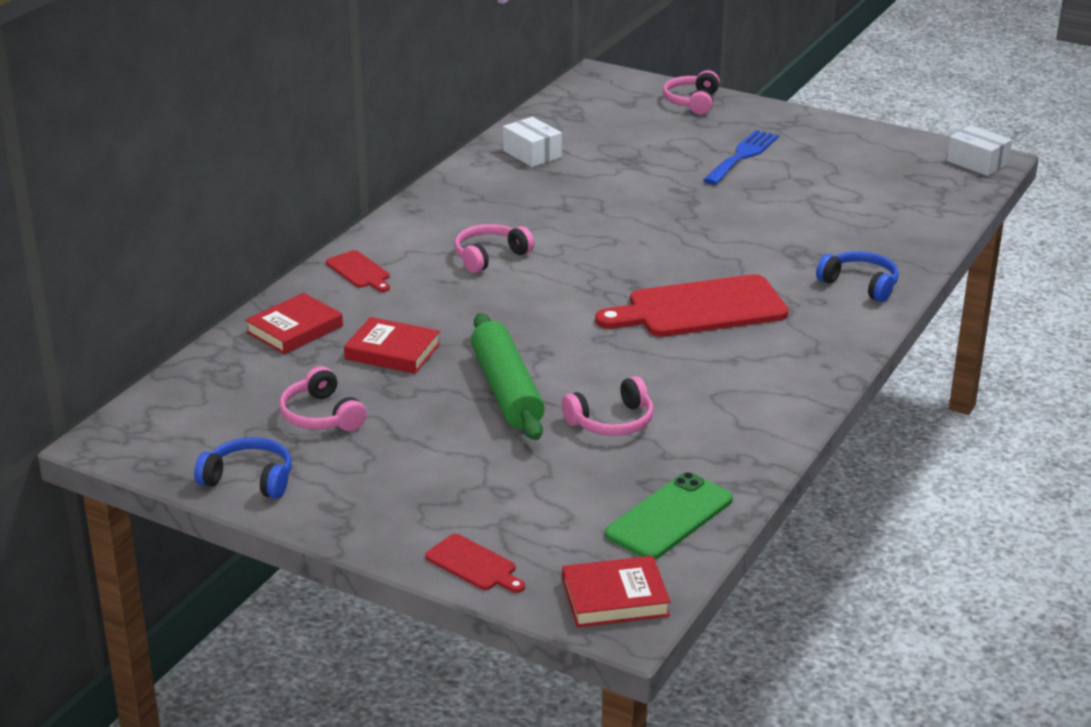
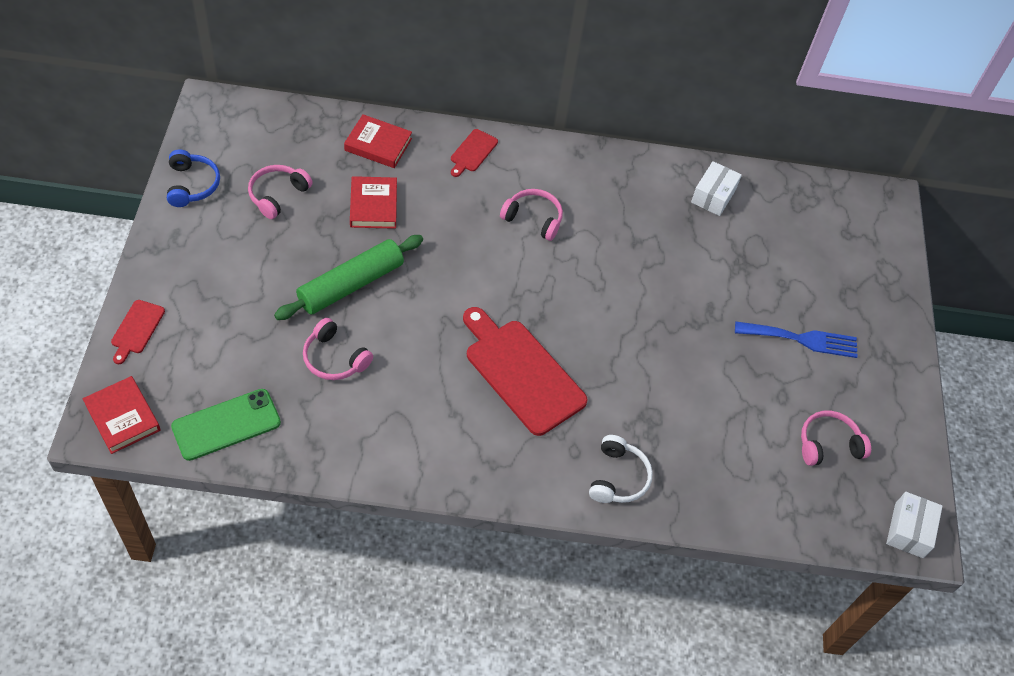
camera: 60 degrees right, 25 degrees up
(669, 517) = (226, 425): green phone -> green phone turned 45 degrees counterclockwise
(692, 102) = (883, 277): pink headphones -> pink headphones (828, 444)
(860, 284) = (618, 477): blue headphones -> white headphones

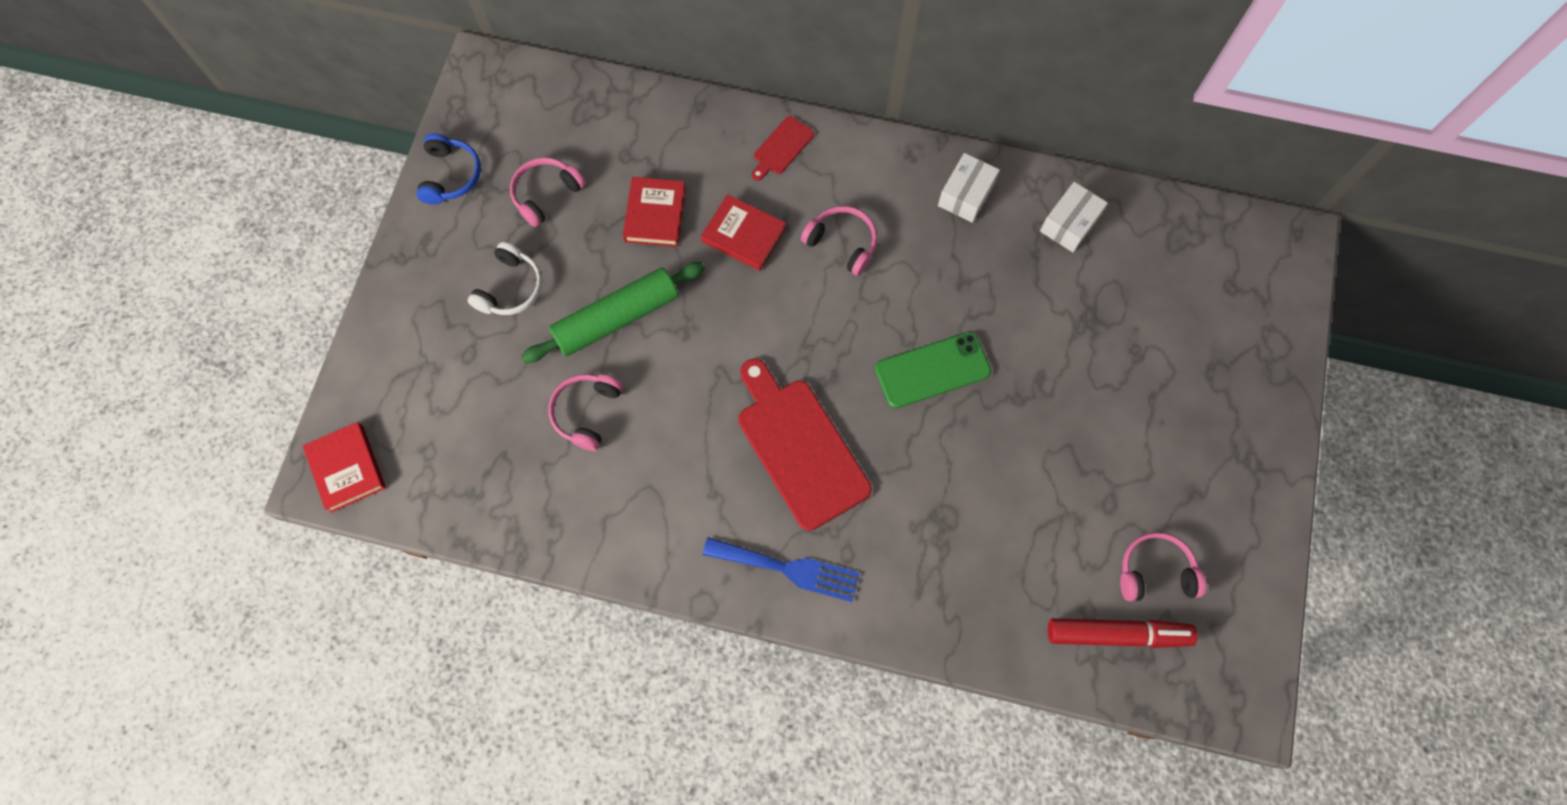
camera: 15 degrees right, 15 degrees up
(137, 329) = (372, 359): red cutting board -> none
(226, 425) = (458, 487): green phone -> green phone (932, 370)
(334, 358) = (587, 412): pink headphones -> pink headphones turned 60 degrees clockwise
(378, 145) = (670, 132): red book -> red book (743, 235)
(618, 477) = (893, 592): white headphones -> white headphones (510, 288)
(802, 339) = (1147, 429): blue fork -> blue fork (788, 569)
(807, 494) = (1117, 634): none -> red marker
(909, 530) = (1234, 693): white box -> white box (966, 195)

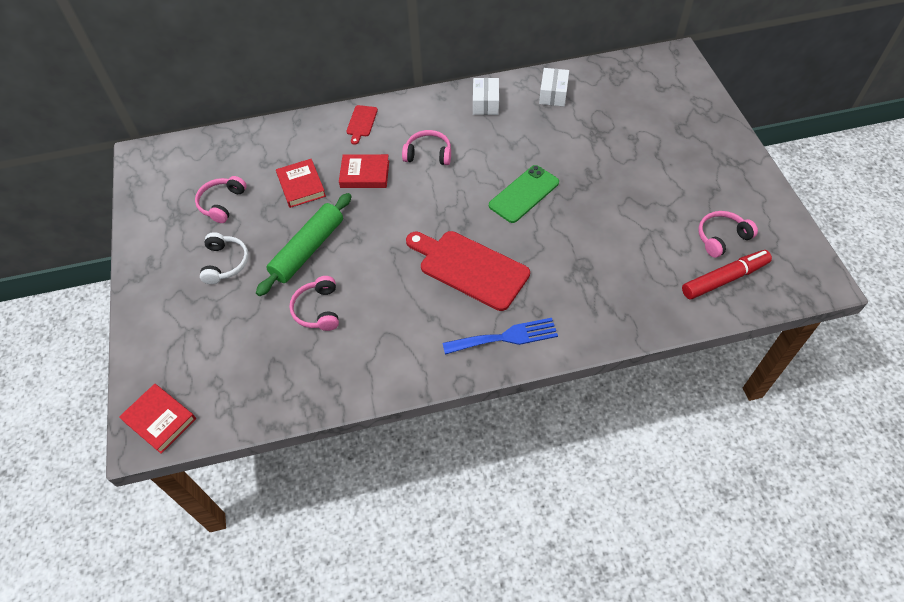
camera: 25 degrees left, 15 degrees down
(450, 175) = (149, 219): blue headphones -> none

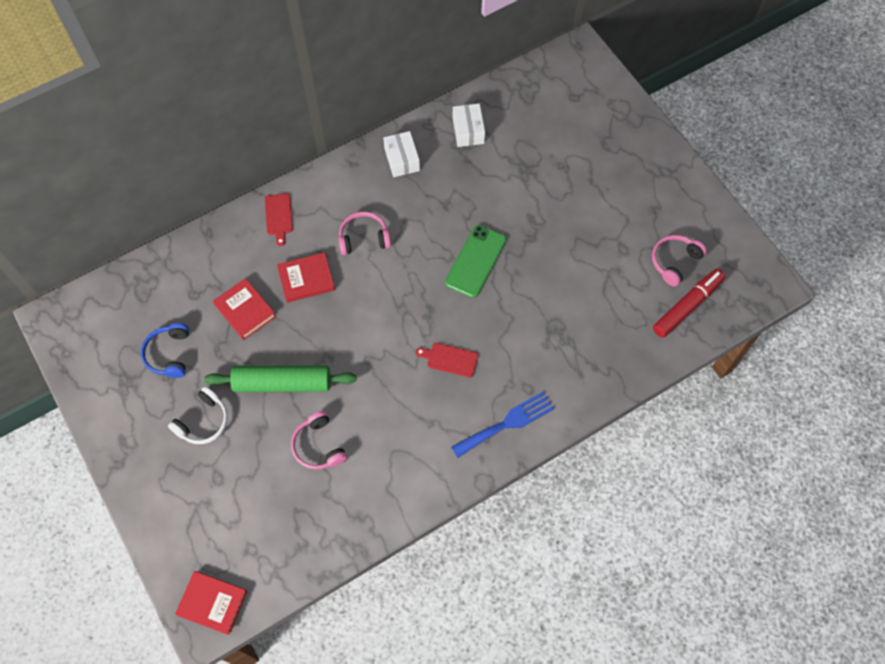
camera: 20 degrees left, 10 degrees up
(222, 203) = (169, 354): pink headphones -> blue headphones
(225, 263) = (203, 421): white headphones -> white headphones turned 60 degrees clockwise
(308, 250) = (282, 383): green rolling pin -> green rolling pin turned 75 degrees clockwise
(470, 268) = (450, 359): red cutting board -> red cutting board, size x0.47

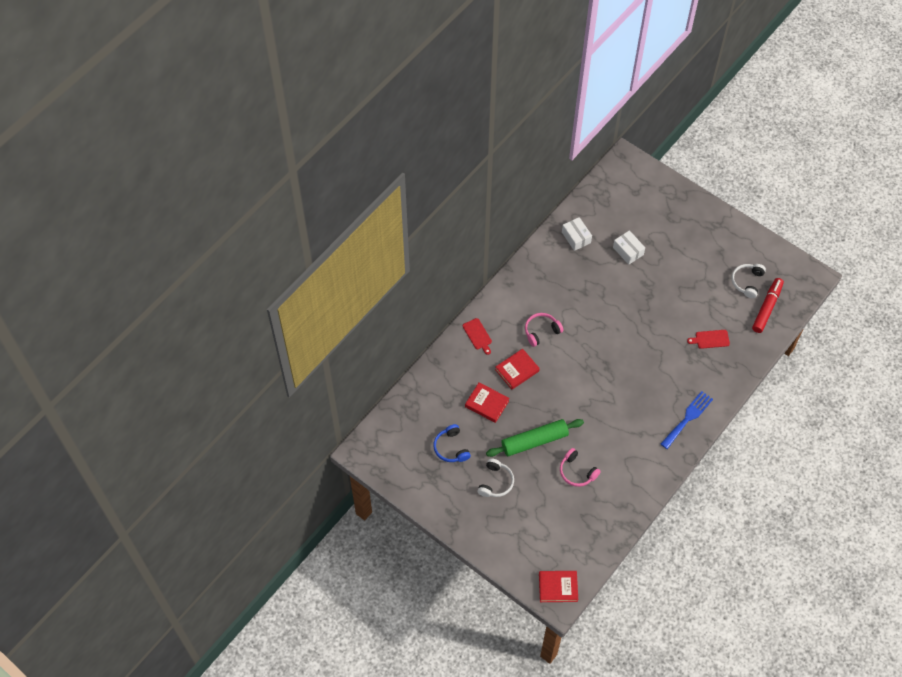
camera: 20 degrees left, 5 degrees down
(402, 159) = (541, 271): white box -> white box (628, 251)
(450, 359) = (634, 391): red cutting board -> red cutting board (710, 339)
(476, 261) = (621, 323): green phone -> none
(674, 262) = (747, 282): pink headphones -> white headphones

